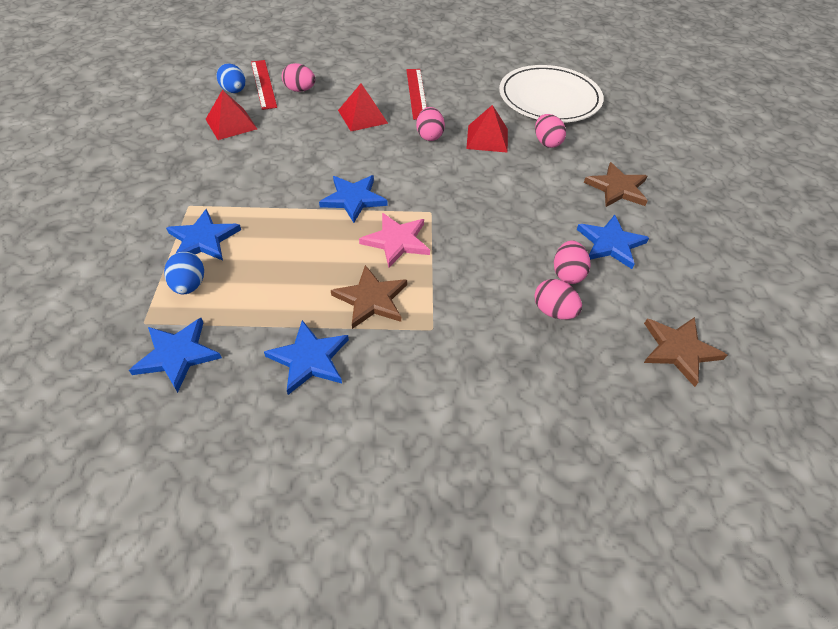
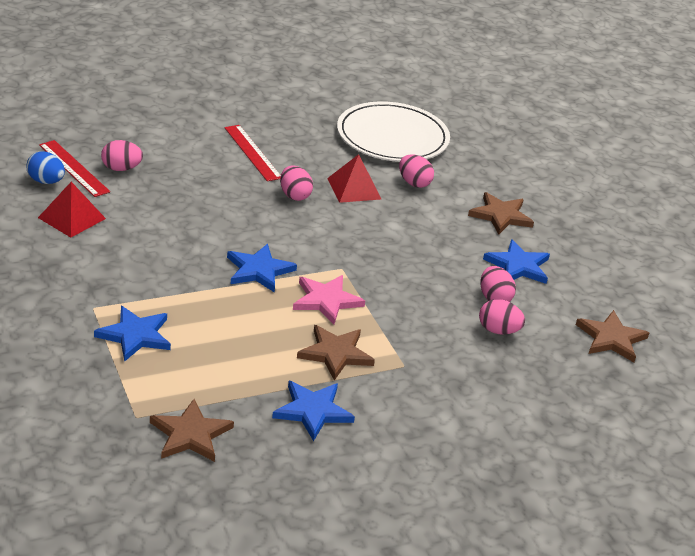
camera: 25 degrees left, 15 degrees down
(177, 355) = (190, 434): blue star -> brown star
(189, 285) = (155, 377): blue egg -> none
(362, 116) = (211, 187): red pyramid -> none

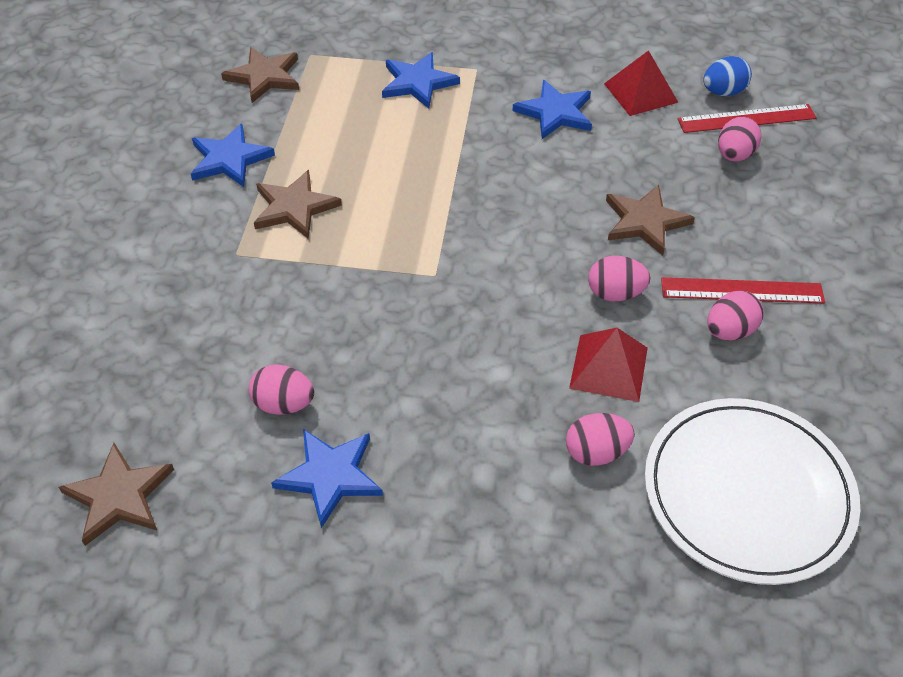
camera: 125 degrees right, 15 degrees up
(259, 270) = (471, 201): blue star -> blue star (555, 112)
(326, 300) = (384, 236): pink star -> none
(498, 330) = (225, 373): pink egg -> pink egg (729, 331)
(500, 216) = (459, 528): brown star -> brown star (645, 221)

